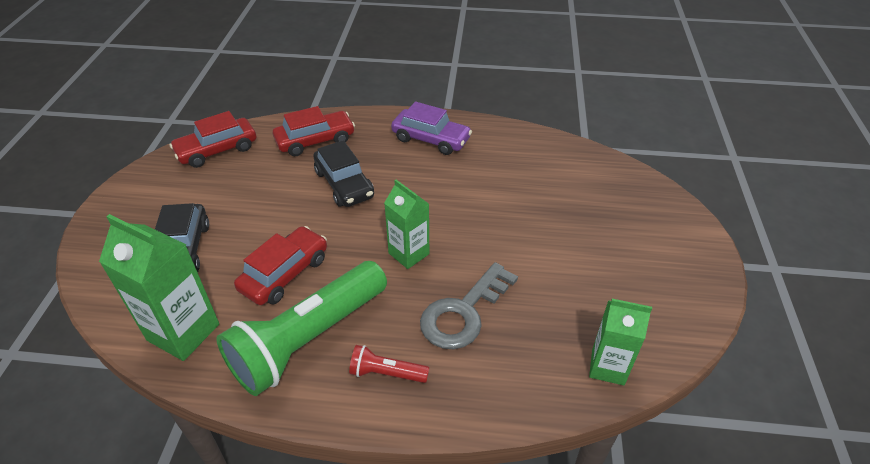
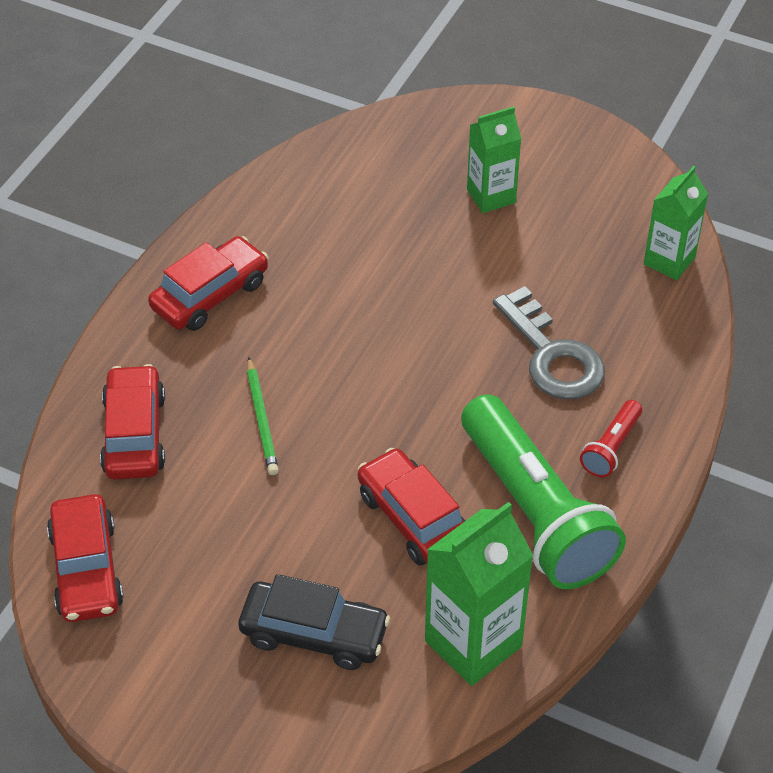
camera: 70 degrees left, 5 degrees up
(344, 184) = (261, 419): black car -> green pencil
(409, 253) = (435, 381): green carton -> green carton (491, 196)
(431, 139) = (210, 295): purple car -> red car

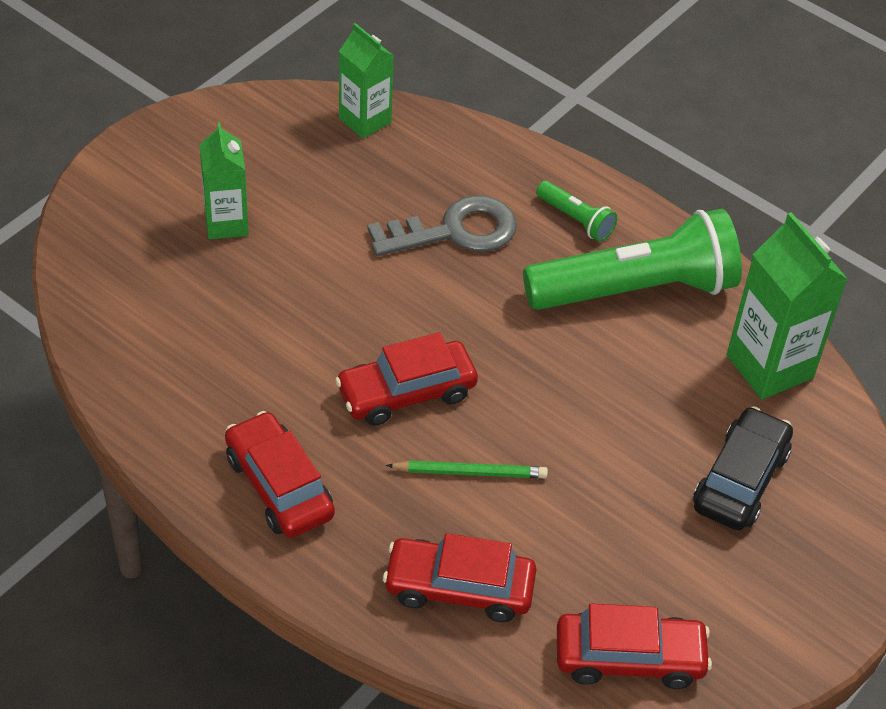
camera: 80 degrees left, 0 degrees up
(414, 519) = (624, 377): red car -> red car (406, 392)
(611, 447) = (575, 219): red flashlight -> green flashlight

